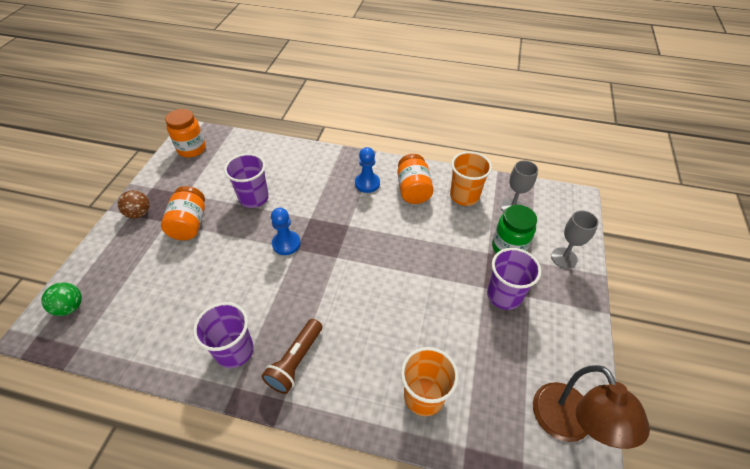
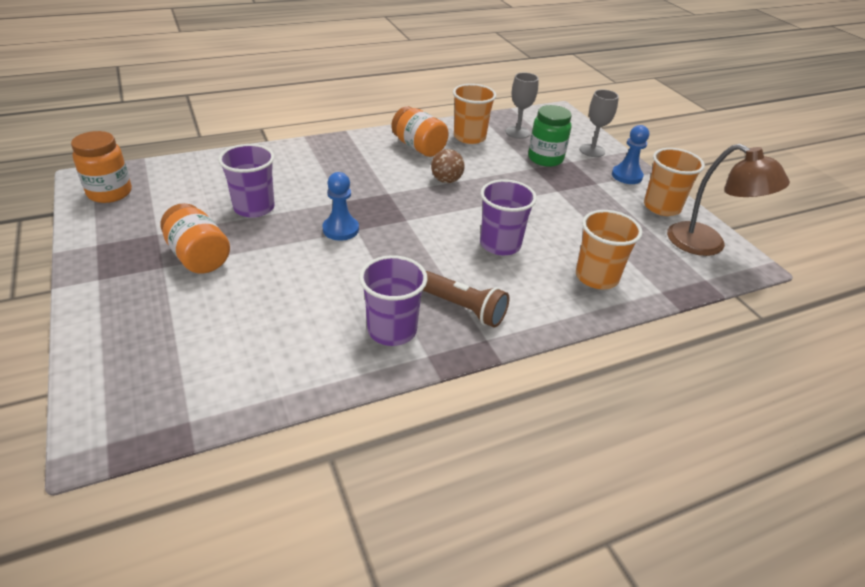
camera: 40 degrees left, 10 degrees down
(70, 307) = (124, 394): green ball -> none
(139, 213) = (110, 273): brown ball -> brown ball (446, 180)
(296, 361) = (463, 308): brown flashlight -> brown flashlight turned 45 degrees counterclockwise
(367, 183) = (368, 157): blue pawn -> blue pawn (626, 176)
(504, 295) = (578, 189): purple cup -> purple cup (500, 244)
(567, 356) = (661, 207): none -> orange cup

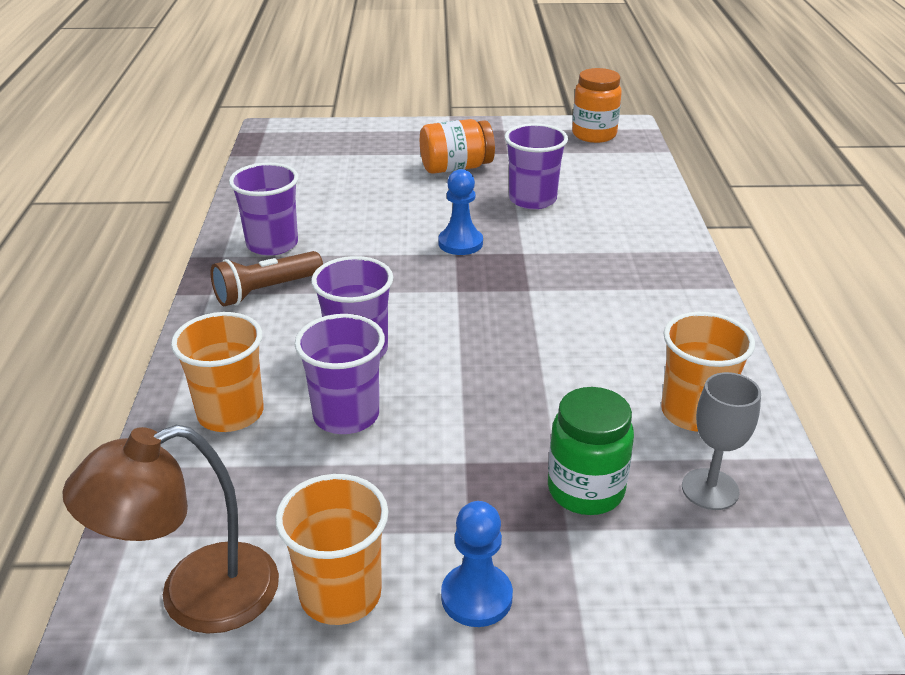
camera: 115 degrees right, 5 degrees down
(419, 147) = (662, 344): orange jar -> none
(446, 180) = (544, 346): brown ball -> none
(559, 234) = (346, 415): none -> purple cup
(592, 150) = (604, 587): grey goblet -> none

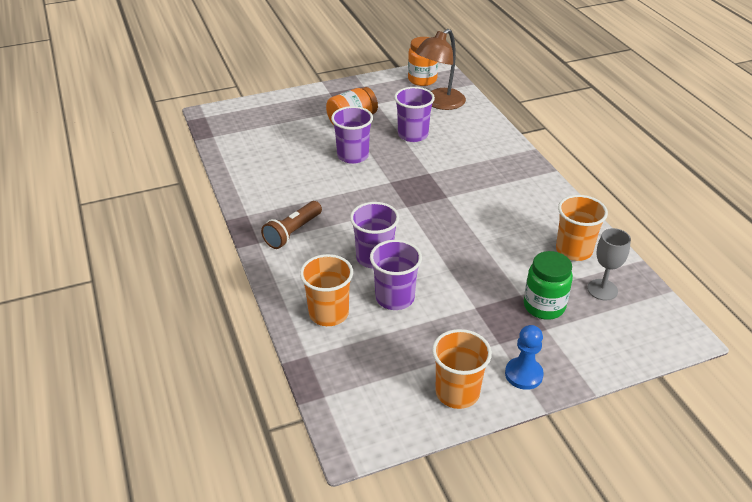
camera: 20 degrees left, 5 degrees up
(195, 597) = (385, 416): brown lamp -> brown lamp (439, 103)
(272, 244) = (273, 200): purple cup -> purple cup (353, 156)
(460, 243) = (388, 174): blue pawn -> none

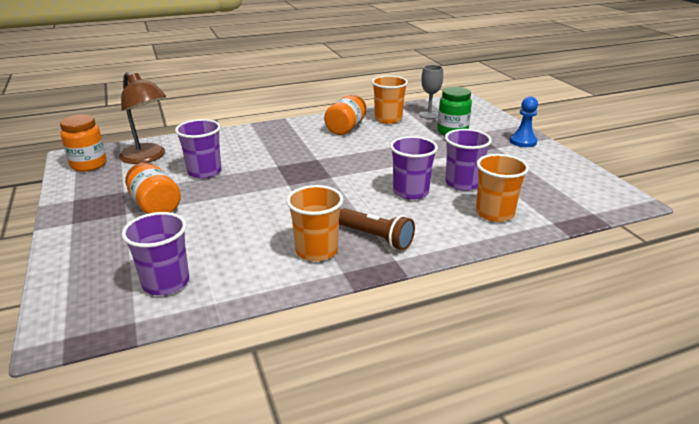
camera: 90 degrees left, 10 degrees down
(353, 156) = (233, 204): purple cup -> purple cup (166, 283)
(457, 392) = (553, 162): orange cup -> orange cup (316, 251)
(534, 215) = (346, 128): none -> orange jar

